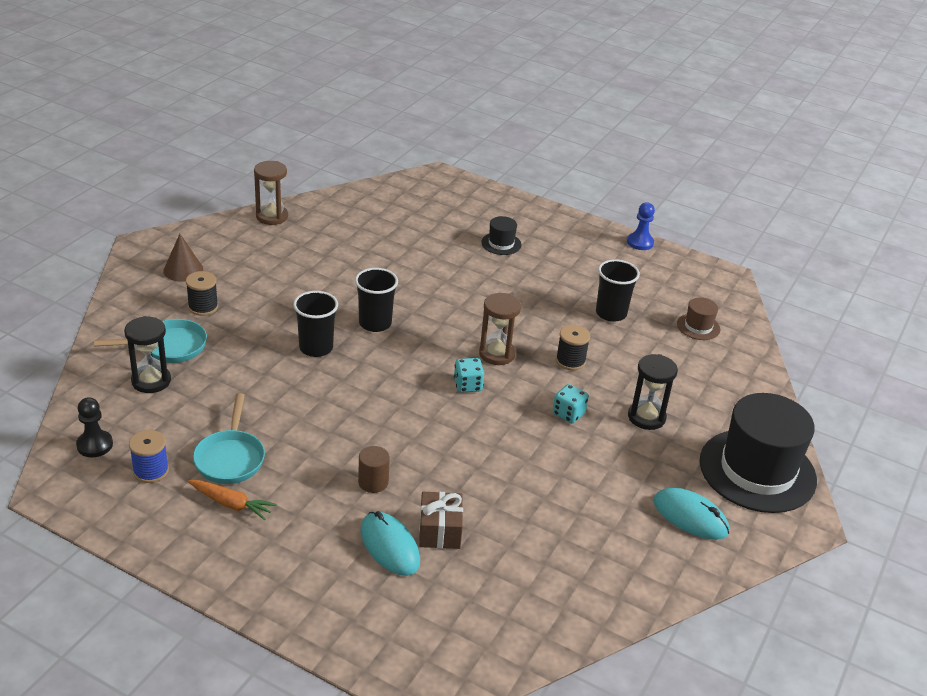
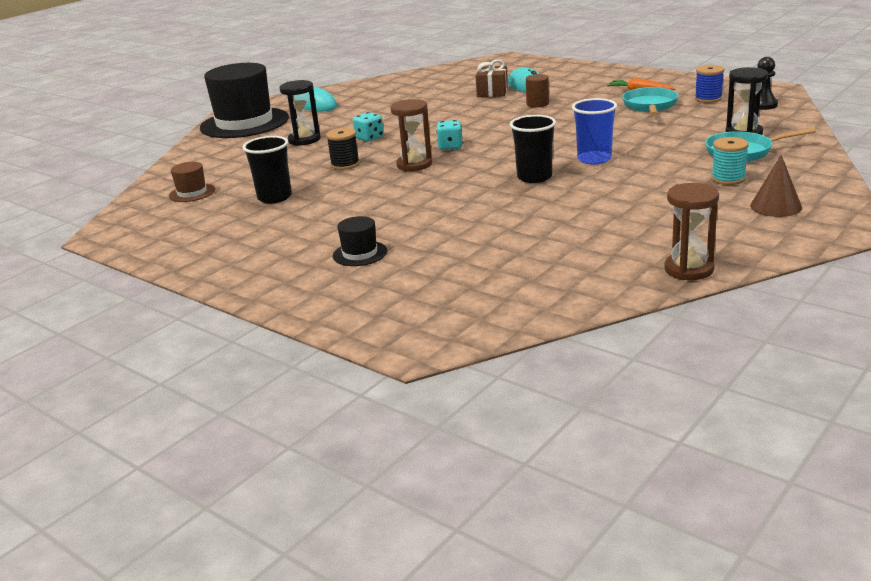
camera: 165 degrees left, 10 degrees down
(203, 307) = (728, 179): black spool -> turquoise spool
(316, 348) = (594, 159): black cup -> blue cup
(640, 242) = (169, 264): blue pawn -> none

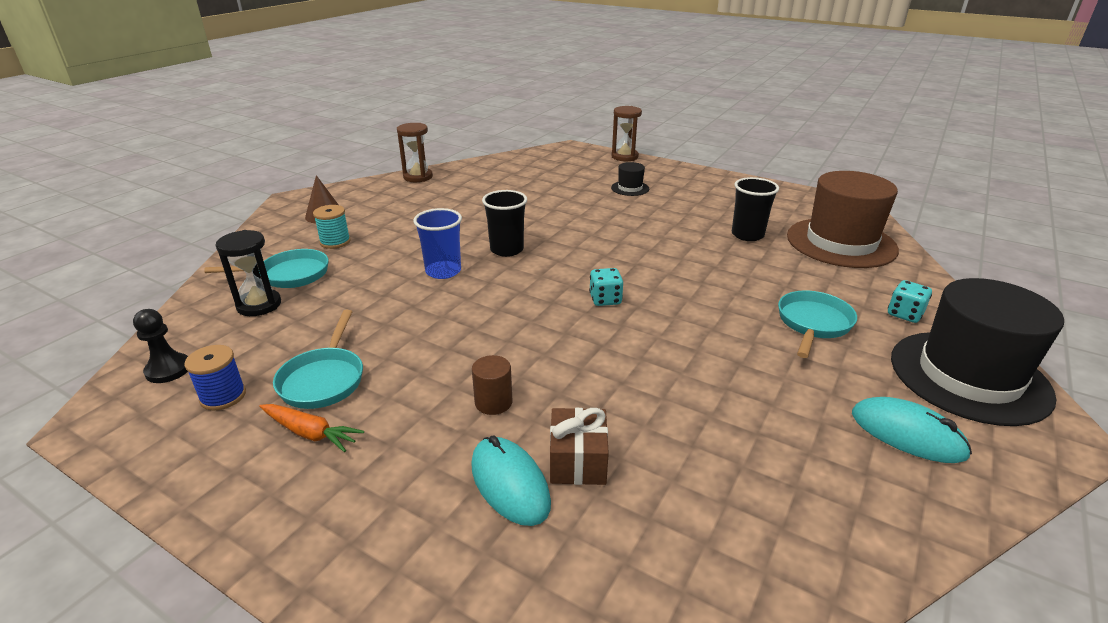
camera: 170 degrees right, 5 degrees up
(192, 193) = (841, 243): brown hat -> brown hat, size x2.32
(304, 140) = (813, 324): black hourglass -> turquoise pan
(345, 164) = (714, 275): black spool -> none
(369, 138) = (722, 323): turquoise dice -> turquoise dice (904, 314)
(414, 165) = (634, 271): brown hourglass -> brown hourglass (624, 157)

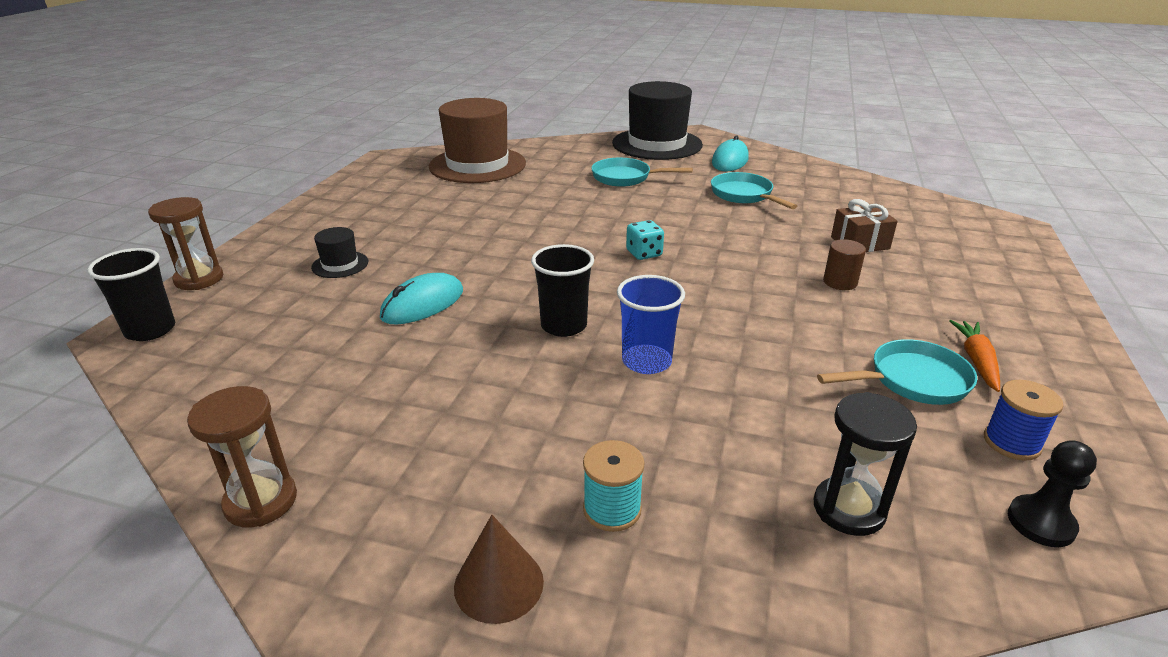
camera: 105 degrees left, 0 degrees up
(289, 275) = (750, 517): turquoise pan -> turquoise pan (744, 195)
(510, 484) = (907, 262): turquoise mouse -> turquoise mouse (423, 304)
(747, 235) = (472, 198): black cup -> black cup (150, 330)
(904, 314) = (591, 153): turquoise dice -> none

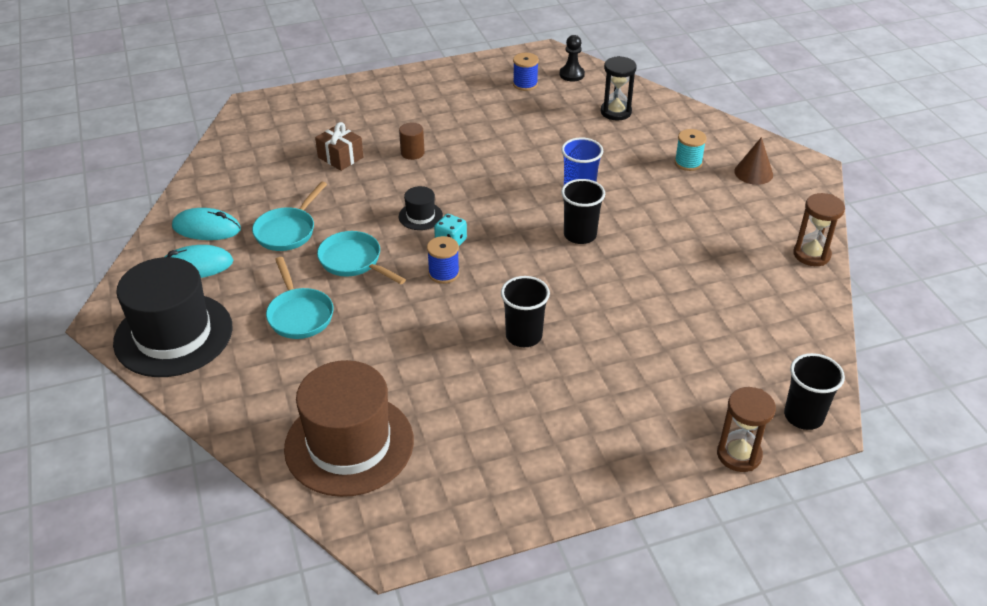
camera: 125 degrees left, 10 degrees up
(340, 264) = (631, 388): black hat -> black hat (420, 216)
(423, 304) = (626, 306): turquoise mouse -> turquoise mouse (206, 228)
(472, 244) = (524, 336): none -> black cup
(601, 237) = (443, 273): none -> blue spool
(912, 381) = (502, 113): turquoise pan -> turquoise pan (353, 261)
(976, 361) = (462, 99): orange carrot -> none

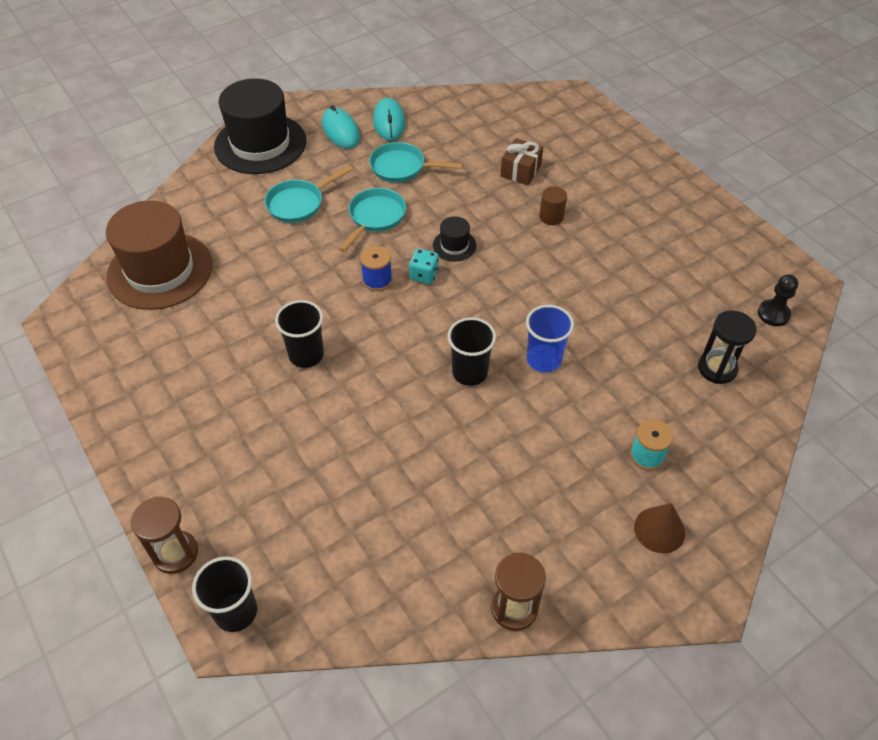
camera: 75 degrees right, 10 degrees up
(525, 84) = (726, 276): blue spool -> none

